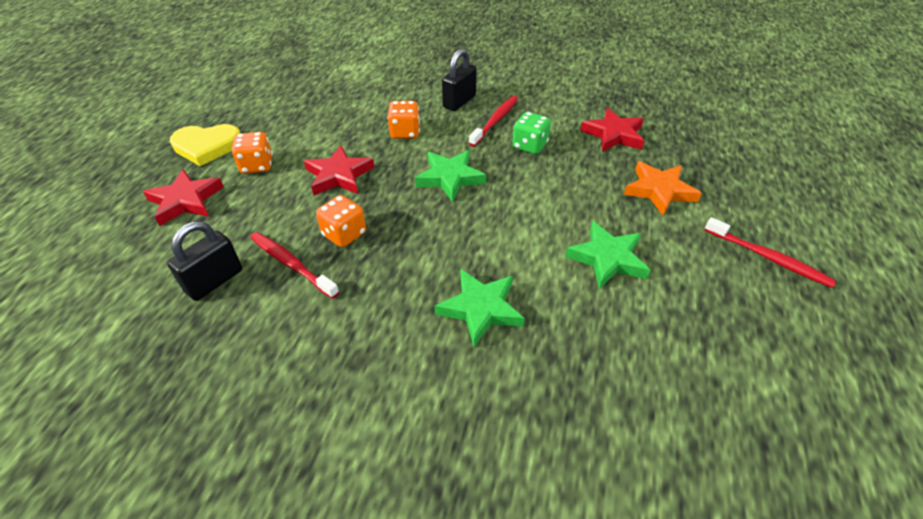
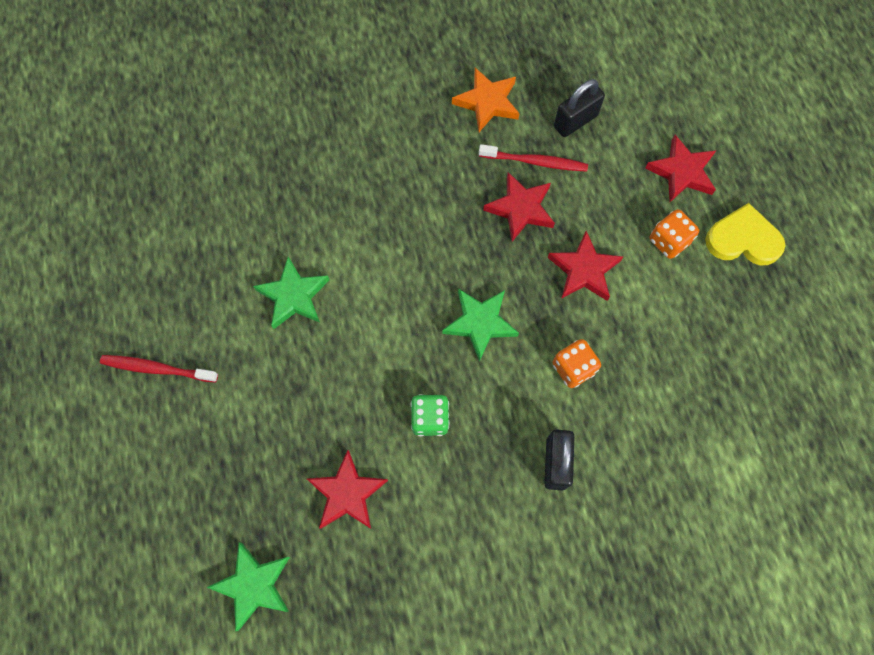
camera: 150 degrees right, 25 degrees up
(207, 146) = (743, 239): yellow heart -> yellow heart turned 45 degrees clockwise
(214, 281) = (575, 121): black padlock -> black padlock turned 45 degrees clockwise
(344, 234) = (520, 209): orange dice -> red star
(480, 309) = (370, 197): green star -> green star (254, 585)
(495, 120) = (491, 447): red toothbrush -> none
(659, 191) = (272, 414): orange star -> orange star (487, 102)

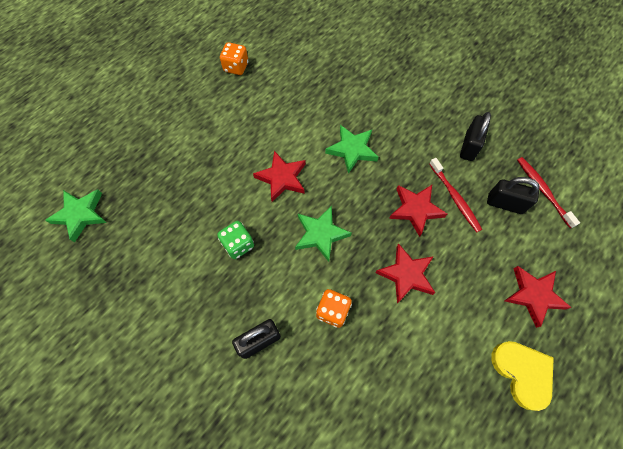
camera: 55 degrees right, 5 degrees down
(157, 368) = (176, 93): red toothbrush -> red toothbrush (542, 190)
(294, 296) = (263, 127): green star -> green star (352, 150)
(347, 493) = (162, 228): red star -> red star (282, 178)
(487, 102) = (469, 146): orange star -> black padlock
(669, 241) = (474, 318): orange dice -> orange dice (236, 67)

